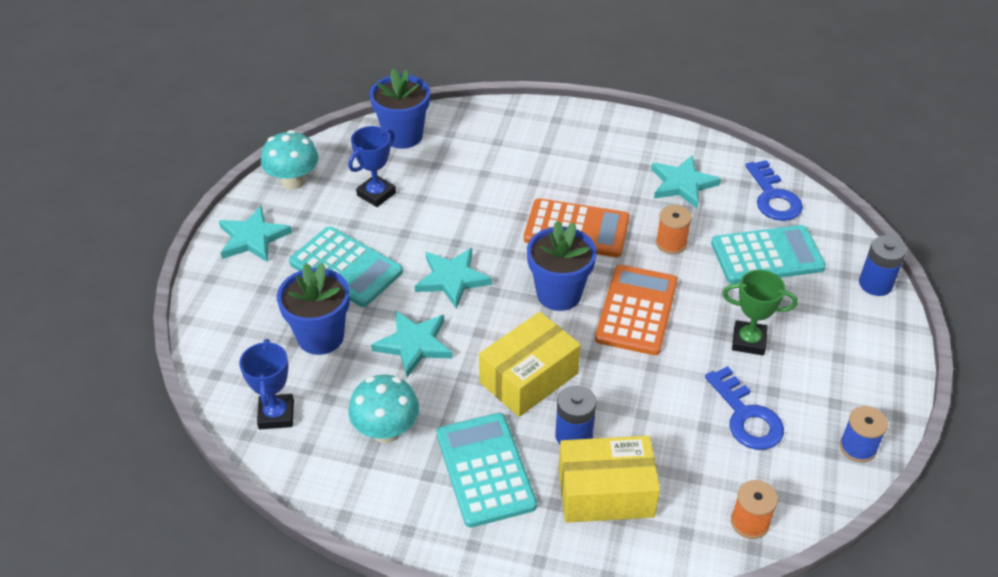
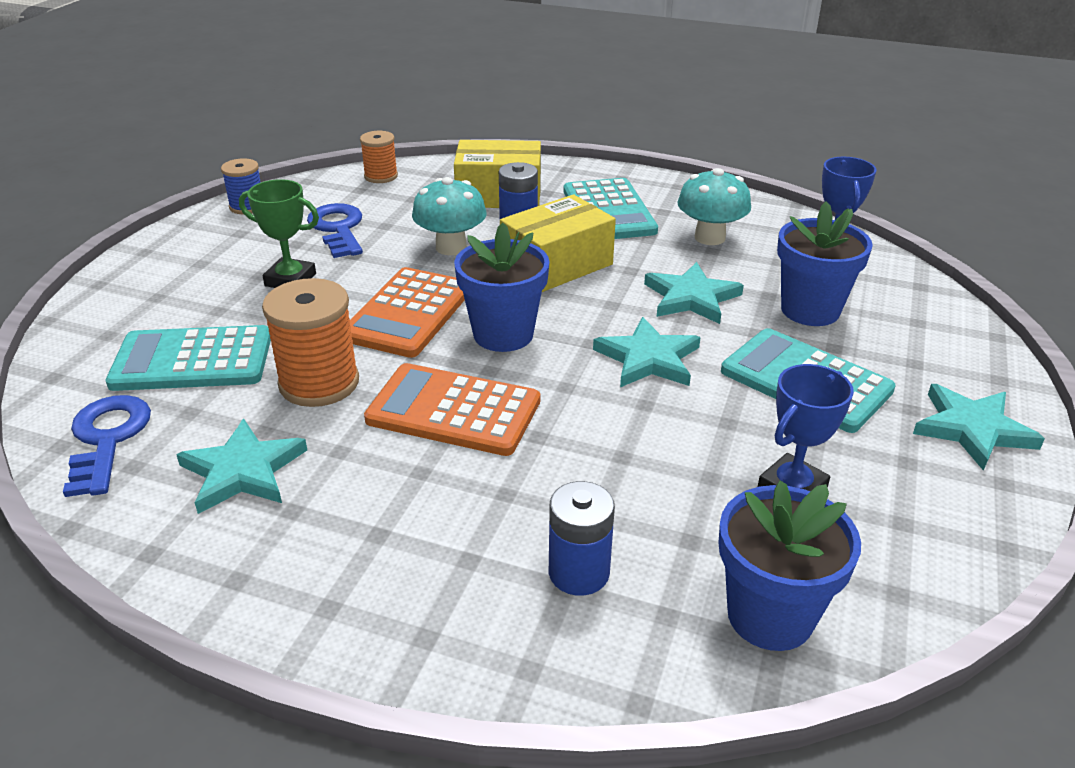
camera: 175 degrees left, 10 degrees down
(293, 181) = (959, 524): turquoise mushroom -> turquoise mushroom (451, 247)
(671, 243) = (319, 383): orange spool -> orange spool, size x1.69
(875, 284) = (80, 322): blue battery -> blue battery (579, 572)

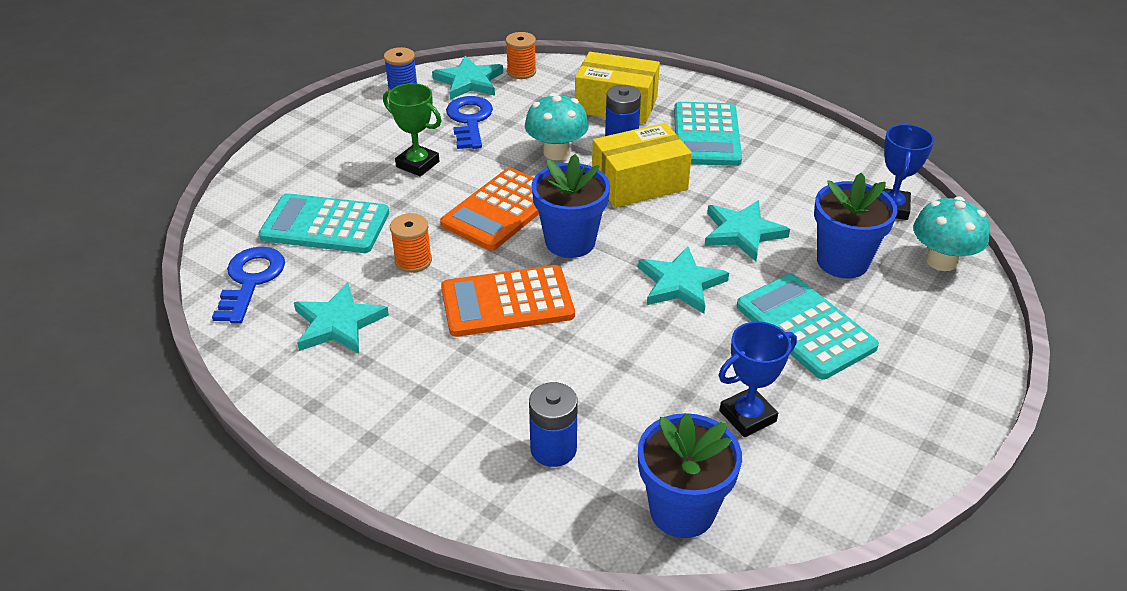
camera: 15 degrees right, 5 degrees up
(319, 383) = (413, 261): orange spool -> orange spool, size x0.59
(453, 411) = (507, 302): orange calculator -> orange calculator turned 45 degrees counterclockwise
(709, 237) = (786, 175): turquoise mushroom -> turquoise mushroom (941, 261)
(972, 429) = (928, 395): turquoise star -> turquoise star (469, 81)

